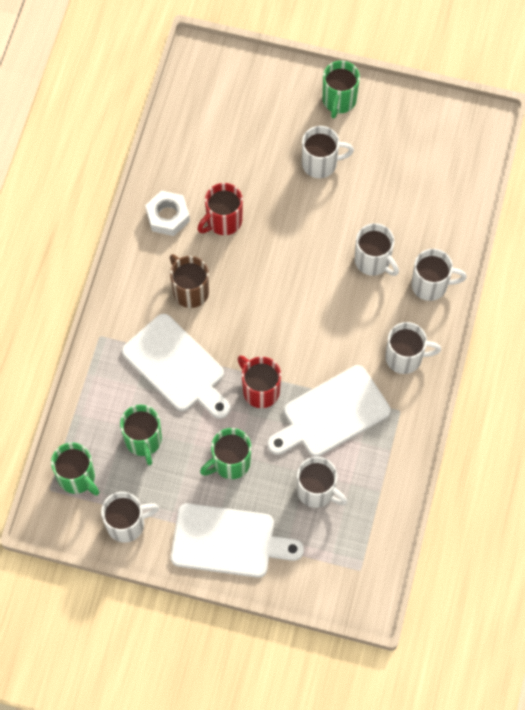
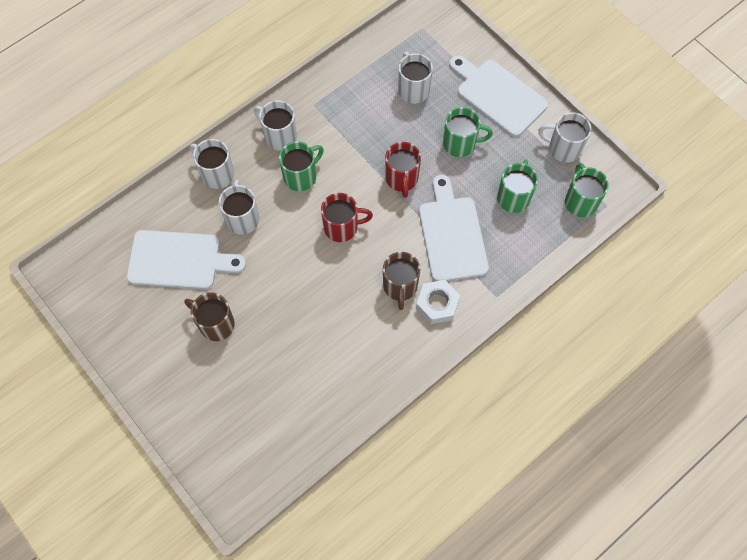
camera: 145 degrees left, 0 degrees up
(168, 216) = (373, 361): white nut -> white nut (437, 304)
(223, 221) = (332, 327): red mug -> red mug (342, 227)
(321, 163) = (215, 324): white mug -> brown mug
(331, 414) = (363, 131): white cutting board -> white cutting board (179, 260)
(339, 100) = (154, 370): green mug -> green mug (301, 176)

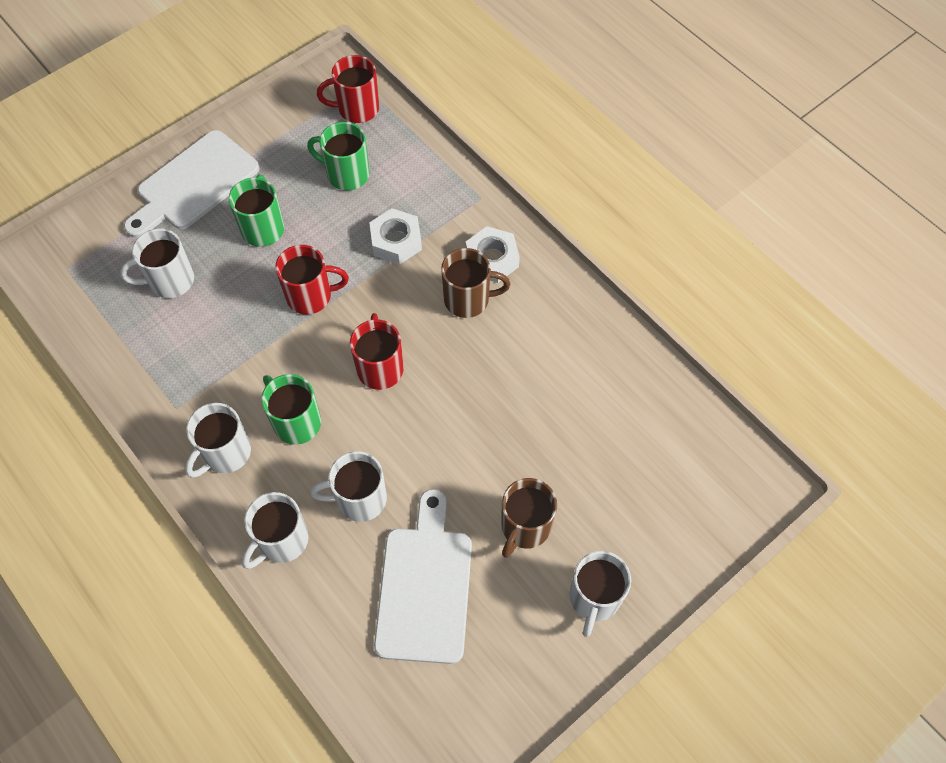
camera: 90 degrees left, 5 degrees down
(452, 234) = (396, 241): white cutting board -> white nut
(563, 148) = (282, 121): white mug -> white mug (594, 598)
(580, 201) = (357, 109): green mug -> red mug

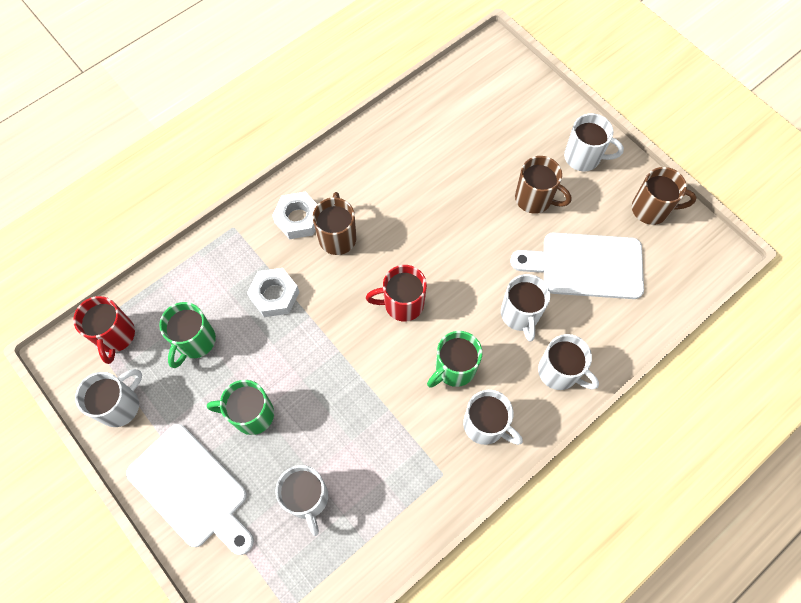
camera: 90 degrees left, 5 degrees up
(284, 120) = (120, 405): none -> white mug
(311, 296) = (329, 365): red mug -> none
(512, 687) = (651, 209): none -> brown mug

